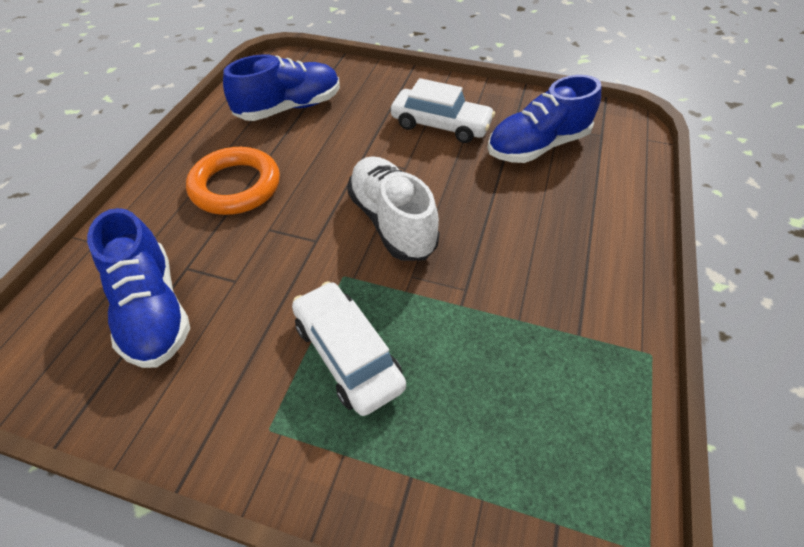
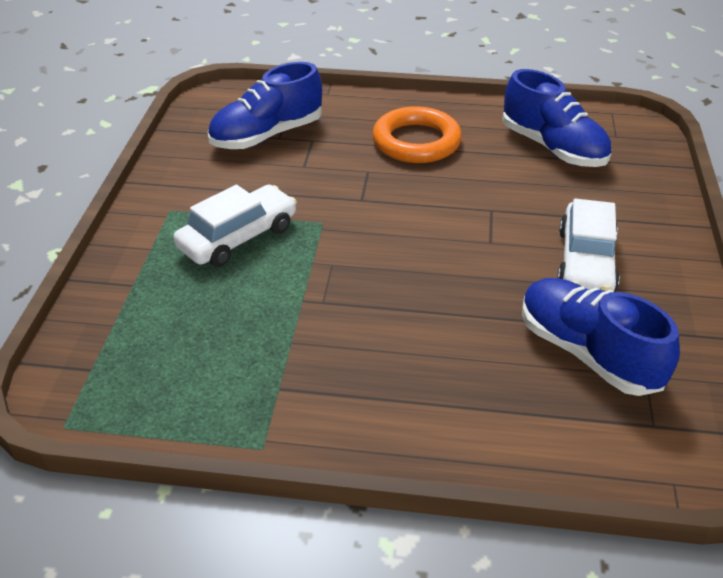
camera: 80 degrees right, 10 degrees down
(392, 222) = (401, 242): white shoe -> none

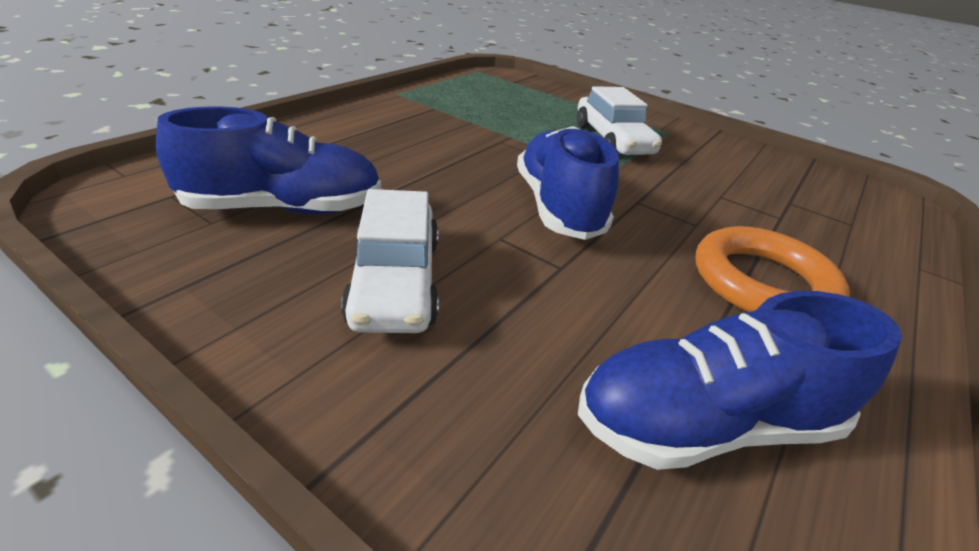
camera: 115 degrees right, 5 degrees down
(267, 135) = (795, 198): blue shoe -> blue shoe (558, 207)
(585, 262) = (395, 281): white car -> white car turned 135 degrees counterclockwise

